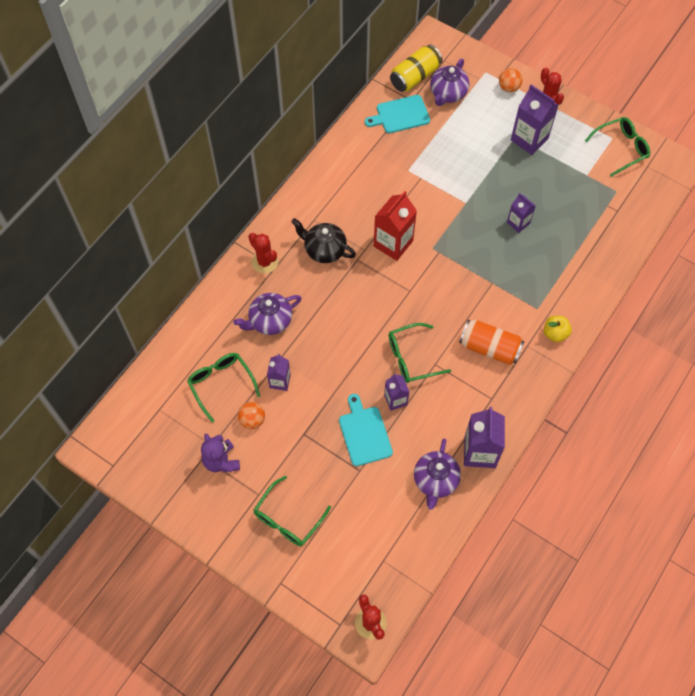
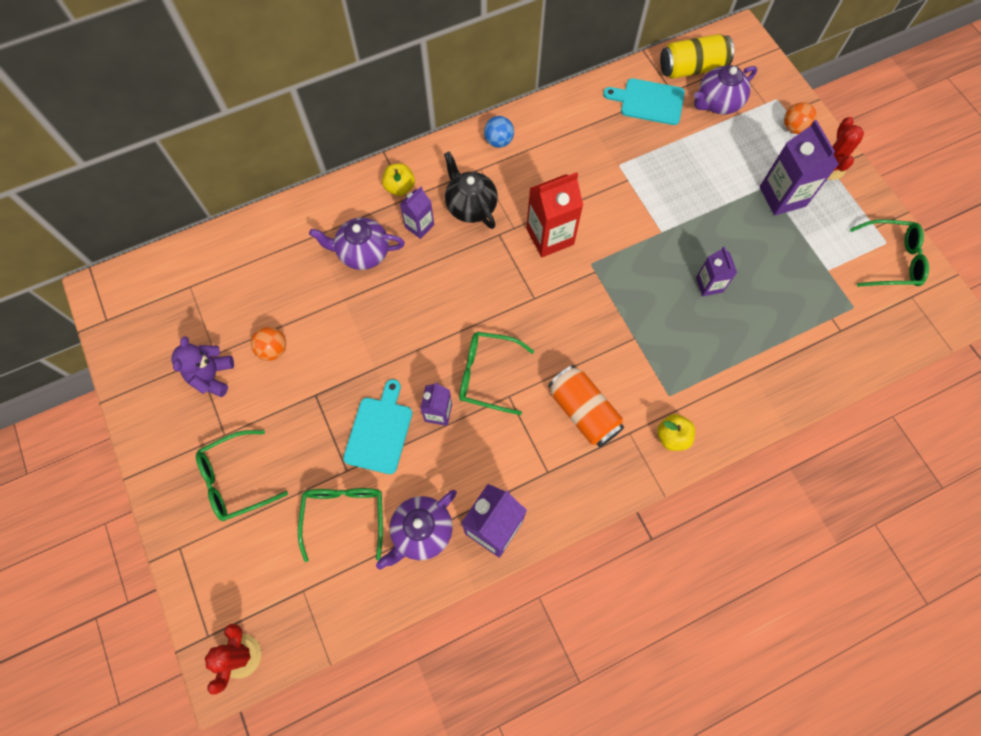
camera: 30 degrees right, 5 degrees up
(221, 384) = (268, 293): green glasses -> green glasses (344, 515)
(265, 262) = (400, 187): red cactus -> yellow apple
(280, 381) = (329, 323): purple carton -> purple carton (419, 226)
(313, 194) = (498, 141): none -> blue ball

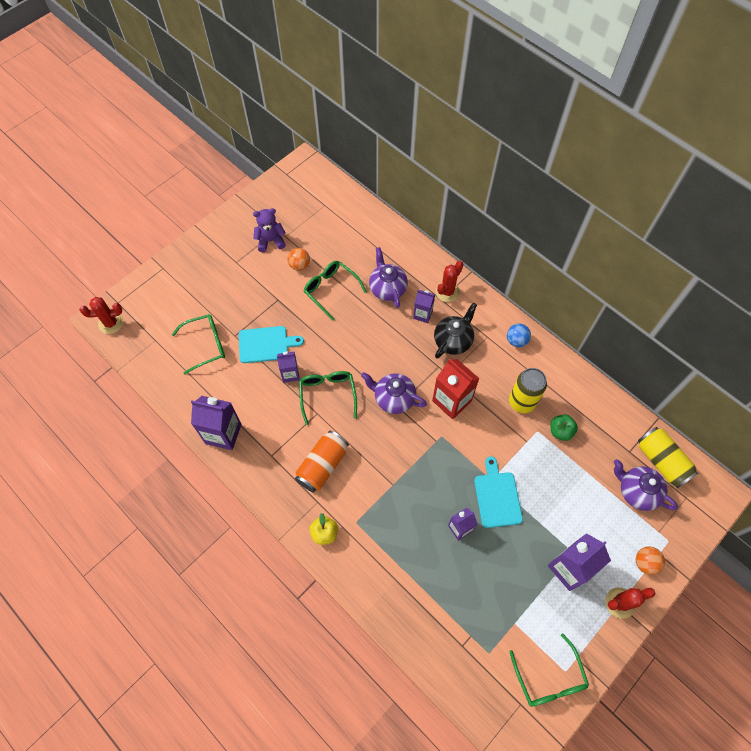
camera: 70 degrees right, 5 degrees down
(235, 480) = (210, 279): green glasses -> green glasses (331, 290)
(400, 187) = (447, 292): yellow apple -> red cactus
(421, 532) = (208, 392): purple teapot -> purple teapot (393, 398)
(578, 166) = (522, 402): none -> yellow can
(627, 143) = (560, 431): none -> green apple
(649, 101) = (609, 436): turquoise cutting board -> turquoise cutting board (497, 496)

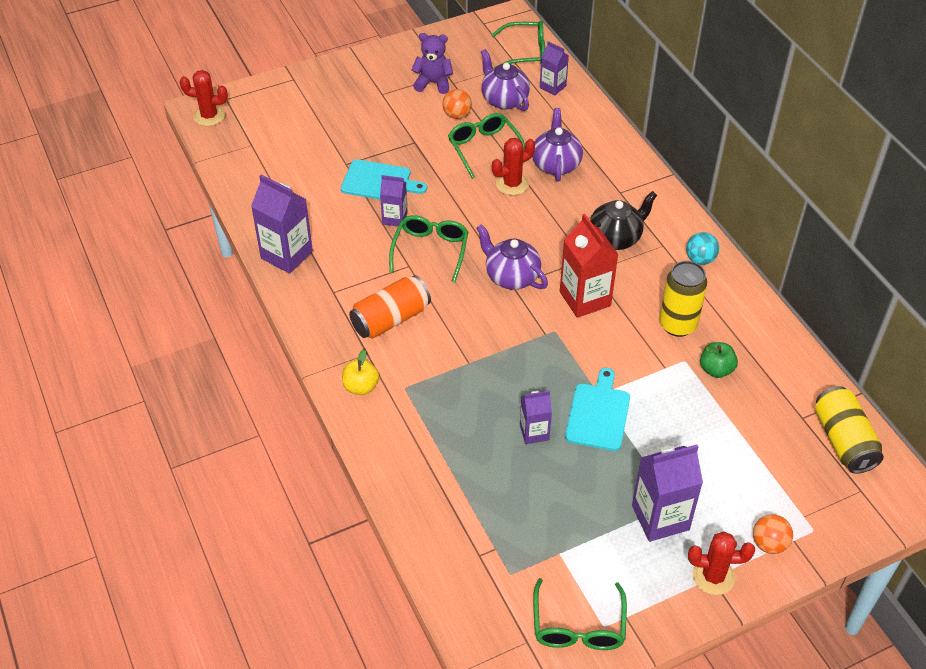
camera: 20 degrees right, 15 degrees down
(206, 345) = (308, 164): green glasses -> green glasses (526, 53)
(422, 314) = (589, 201): purple carton -> purple carton (552, 87)
(447, 292) = (631, 186): red cactus -> red cactus (512, 184)
(516, 341) = (700, 259): blue ball -> turquoise ball
(637, 491) = (793, 463): purple teapot -> purple teapot (504, 99)

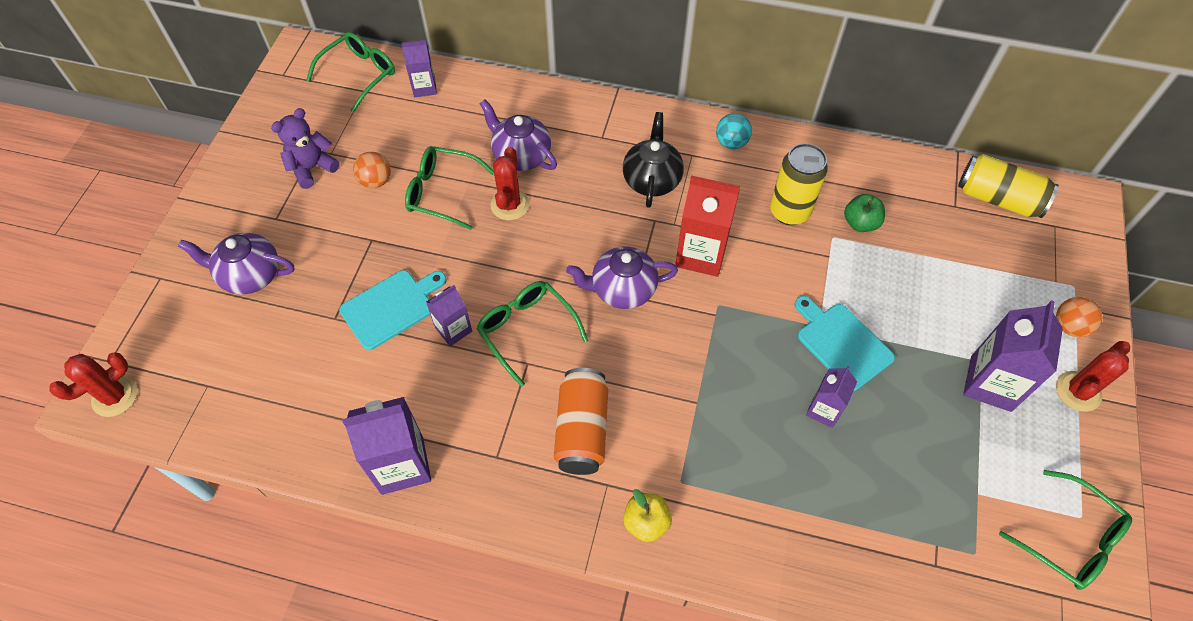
camera: 50 degrees left, 10 degrees up
(504, 99) = (398, 132): purple teapot -> purple teapot (250, 275)

